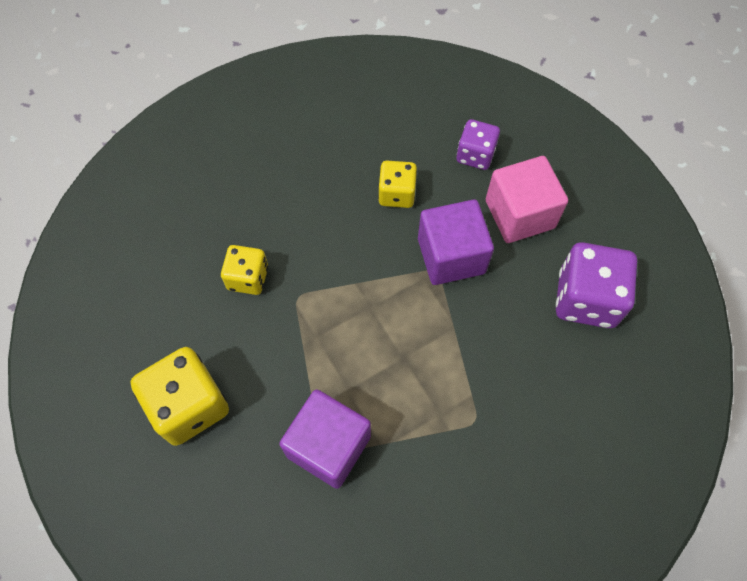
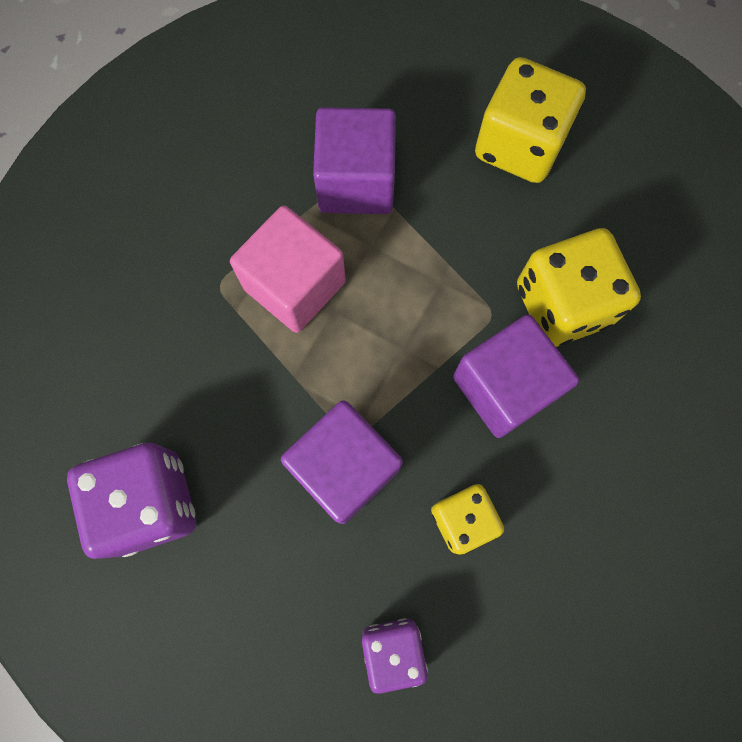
camera: 150 degrees right, 10 degrees up
(248, 278) = (562, 304): yellow dice -> yellow dice, size x1.66
(322, 249) = (504, 387): none -> purple cube
(519, 214) = (286, 583): pink cube -> pink cube (294, 285)

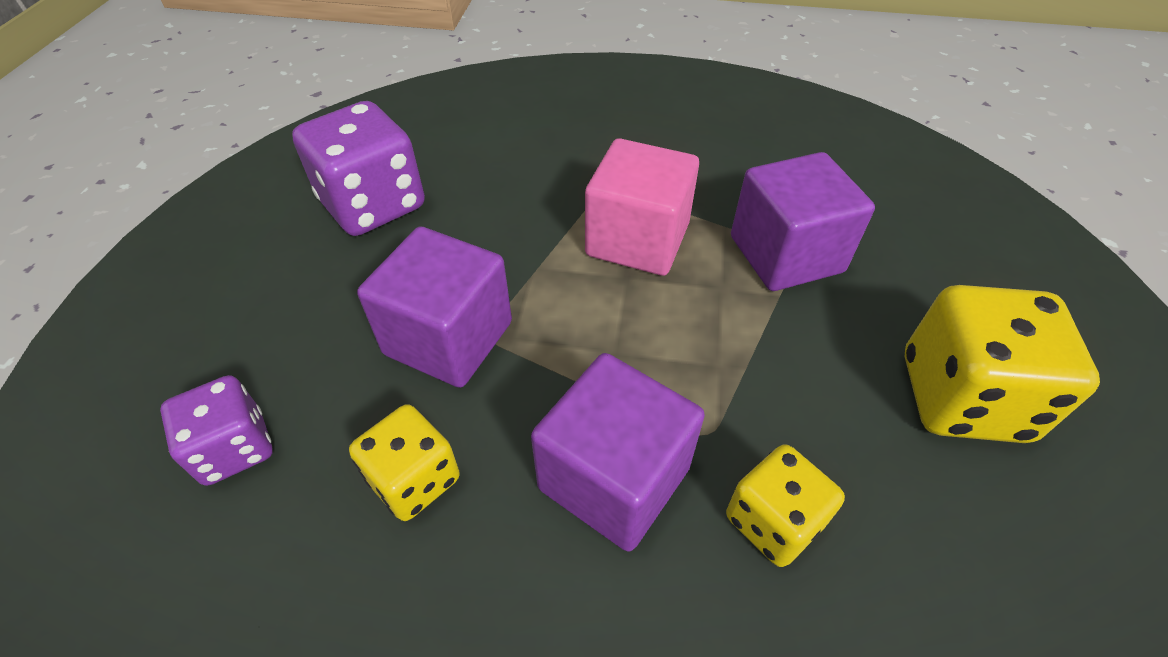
camera: 70 degrees right, 25 degrees down
(562, 304) = (773, 521): yellow dice -> yellow dice, size x0.60

